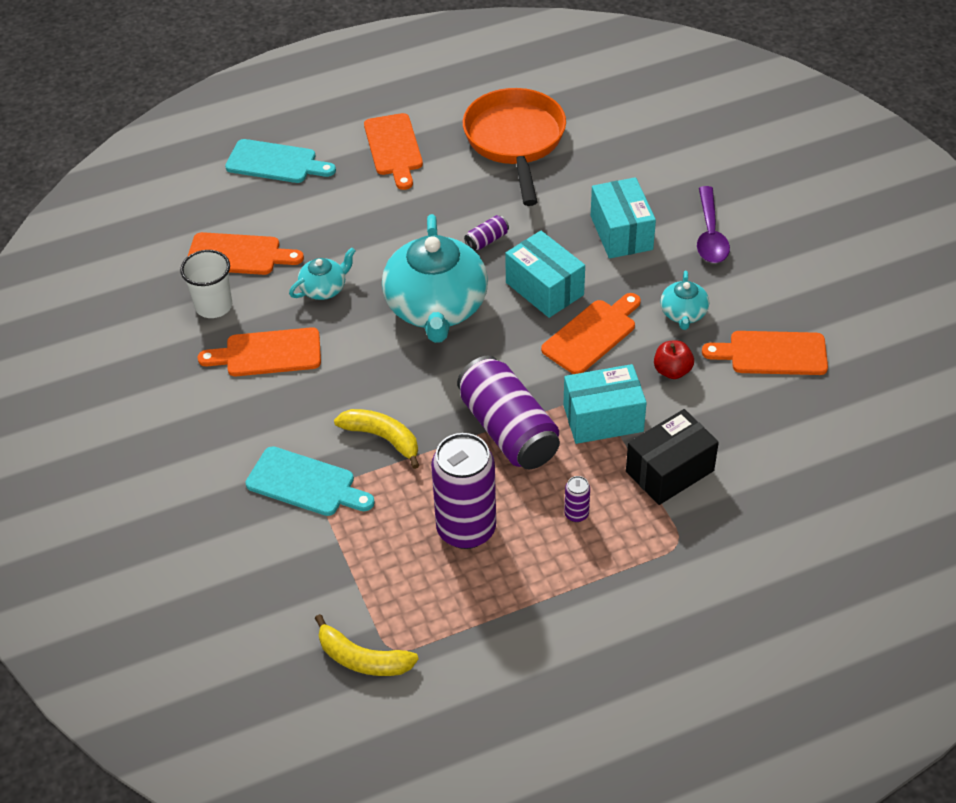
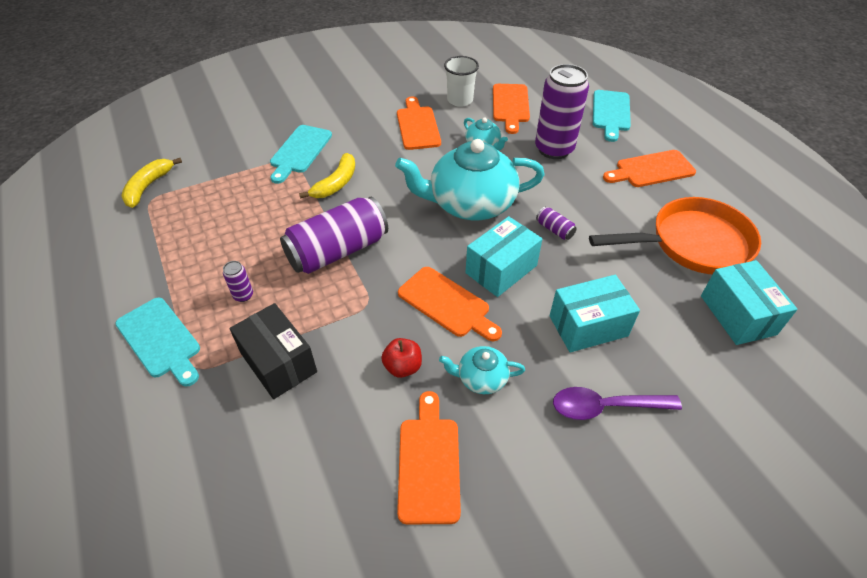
camera: 85 degrees right, 0 degrees up
(466, 529) = (243, 230): purple can -> purple can (554, 149)
(603, 418) = (346, 312): turquoise box -> turquoise box (737, 315)
(641, 583) = (160, 340): none -> turquoise cutting board

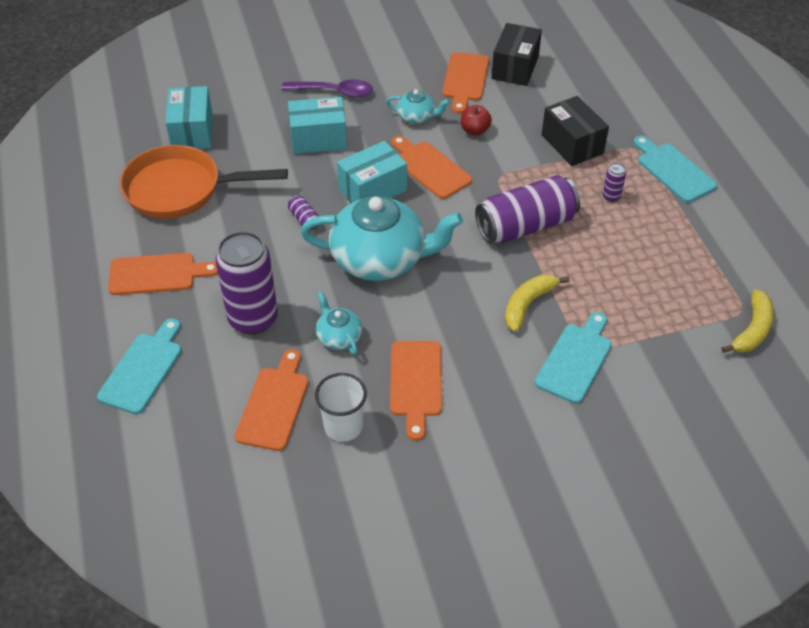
camera: 170 degrees left, 0 degrees up
(354, 506) = (515, 67): none -> black box

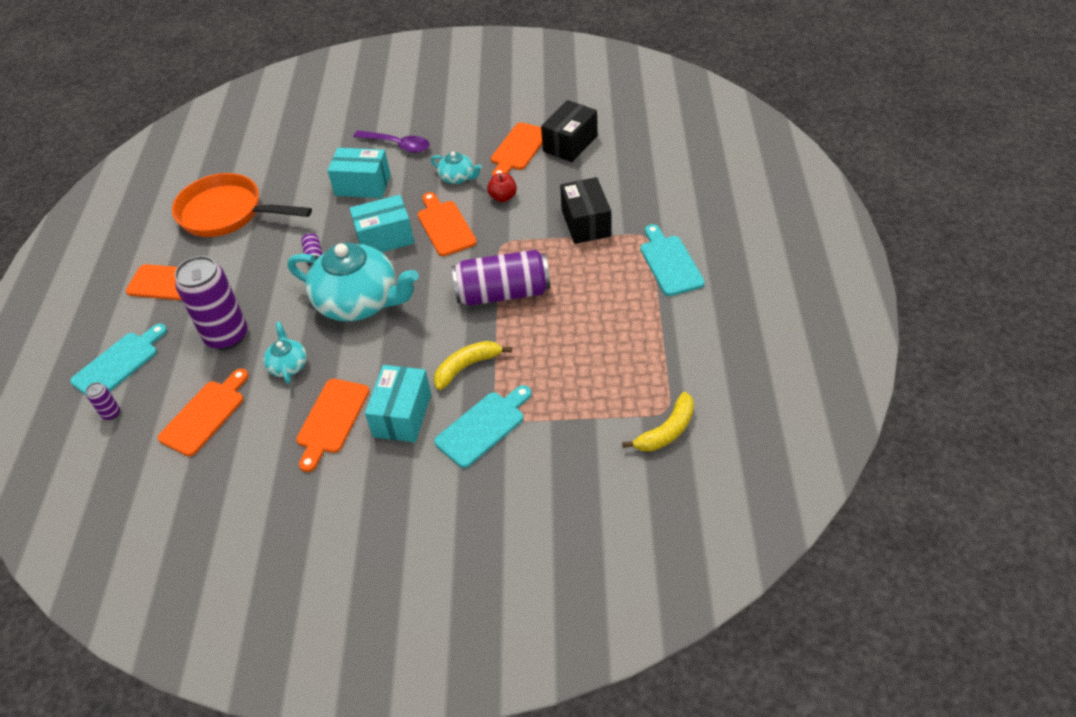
camera: 20 degrees right, 0 degrees up
(192, 131) = (262, 164): turquoise box -> turquoise box (402, 415)
(343, 426) = (251, 446): white cup -> none
(611, 196) = (597, 278): purple can -> purple can (111, 413)

